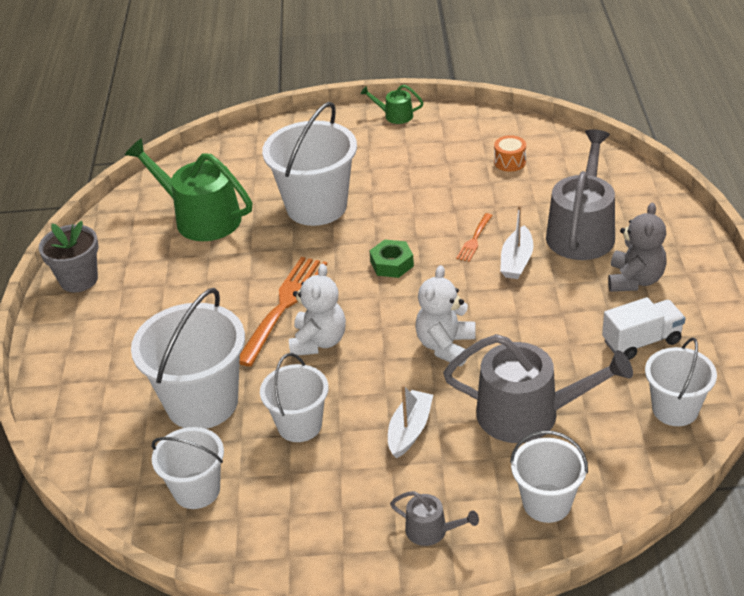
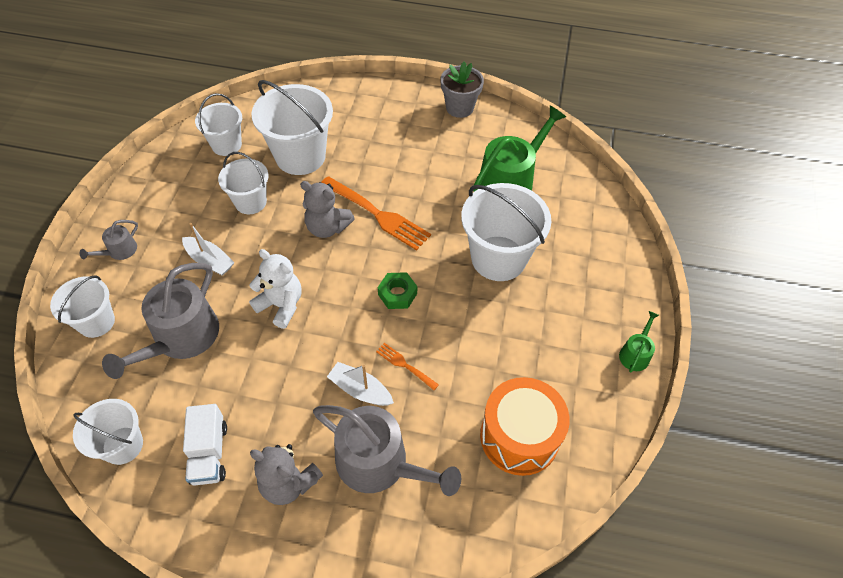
camera: 100 degrees right, 15 degrees up
(318, 342) = (327, 227): white teddy bear -> grey teddy bear
(510, 162) = (519, 436): orange drum -> orange drum, size x2.28

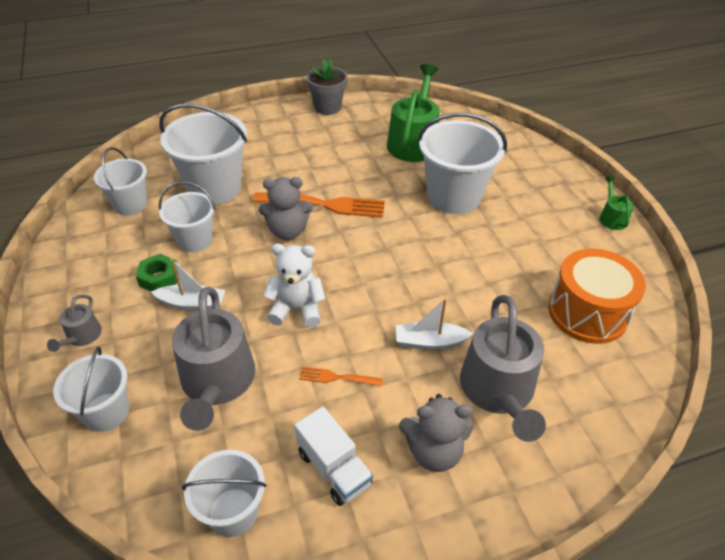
camera: 30 degrees left, 10 degrees down
(379, 463) = (498, 391): grey watering can -> grey watering can turned 90 degrees clockwise
(397, 294) = (395, 255): green nut -> green nut (159, 278)
(405, 365) = (450, 305): orange fork -> orange fork (337, 377)

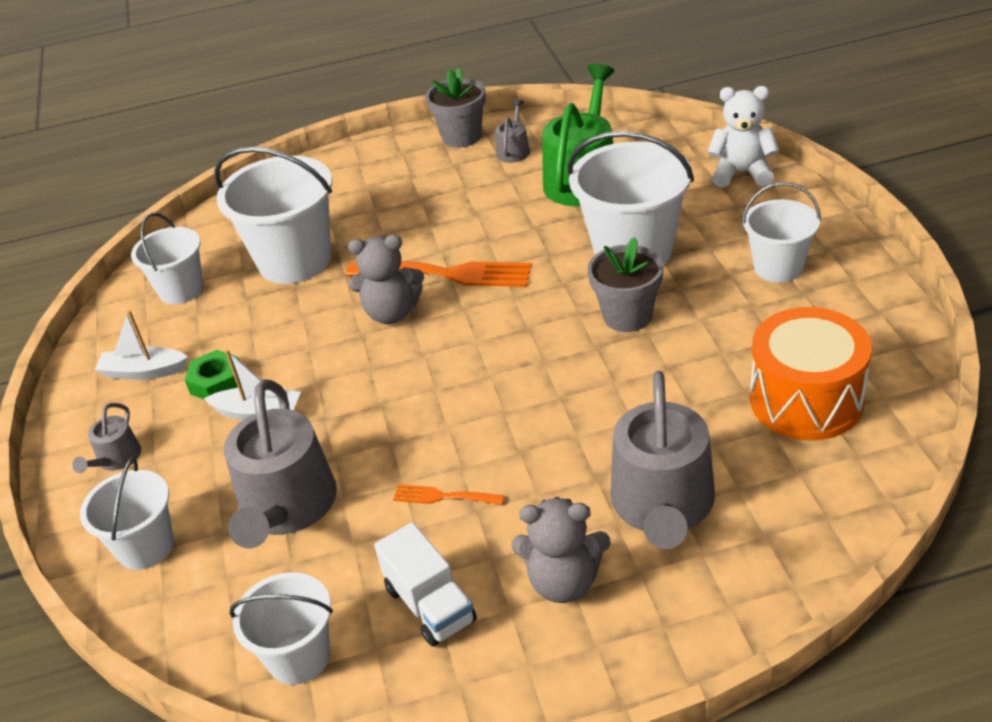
camera: 10 degrees right, 5 degrees down
(194, 240) = (265, 331): white bucket -> white bucket (778, 267)
(297, 309) = (397, 413): white teddy bear -> white teddy bear (742, 173)
(364, 119) = (514, 150): none -> grey watering can
(430, 342) = (575, 447): white boat -> white boat (144, 372)
(455, 243) = (627, 316): none -> grey flower pot
(612, 218) = (866, 267): green watering can -> none

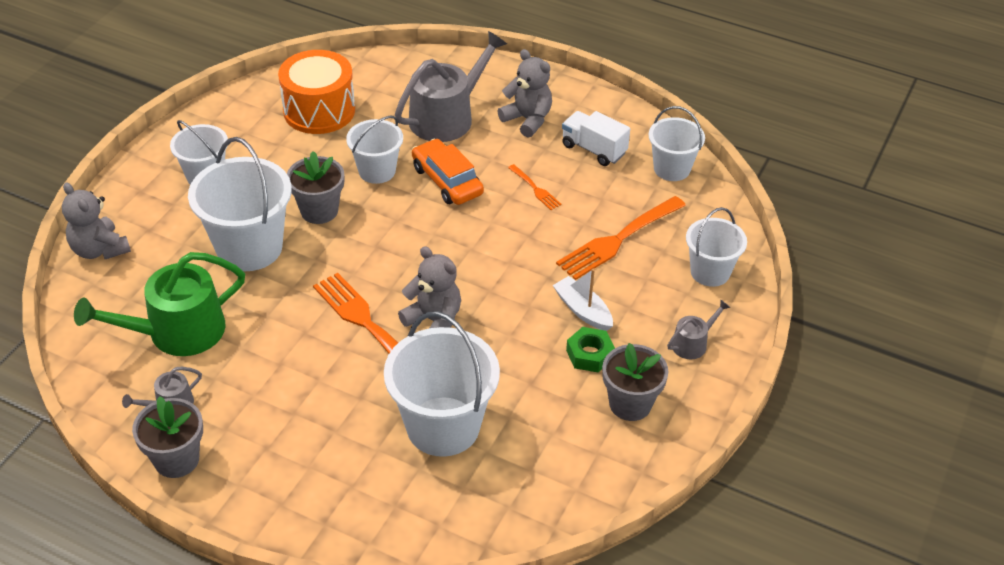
camera: 145 degrees left, 5 degrees up
(144, 372) = (630, 404): white boat -> grey flower pot
(181, 290) = (547, 468): white bucket -> white bucket (377, 171)
(286, 507) = (618, 240): grey watering can -> orange fork
(430, 605) = (593, 149): white truck -> white truck turned 60 degrees counterclockwise
(551, 432) = (447, 181): none -> orange car
(742, 173) = (99, 249): white teddy bear -> grey teddy bear

